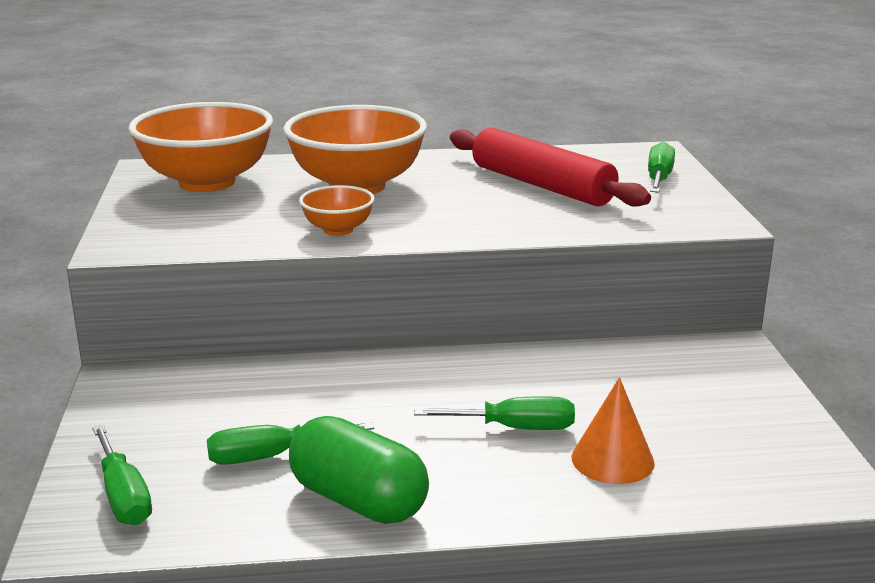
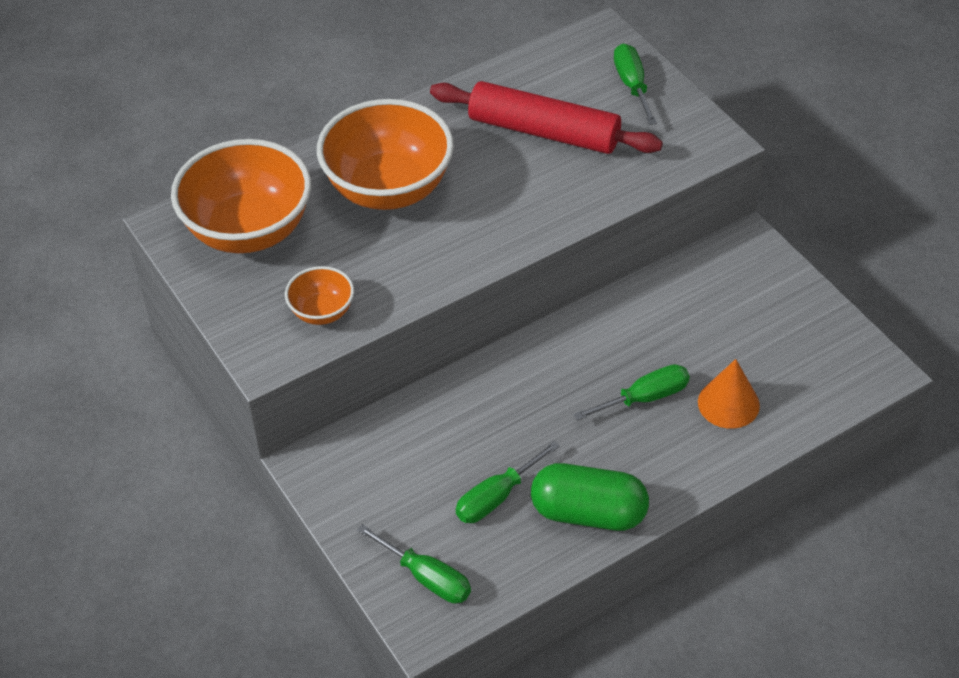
camera: 25 degrees left, 25 degrees up
(338, 230) = (427, 265): orange bowl -> orange bowl (322, 312)

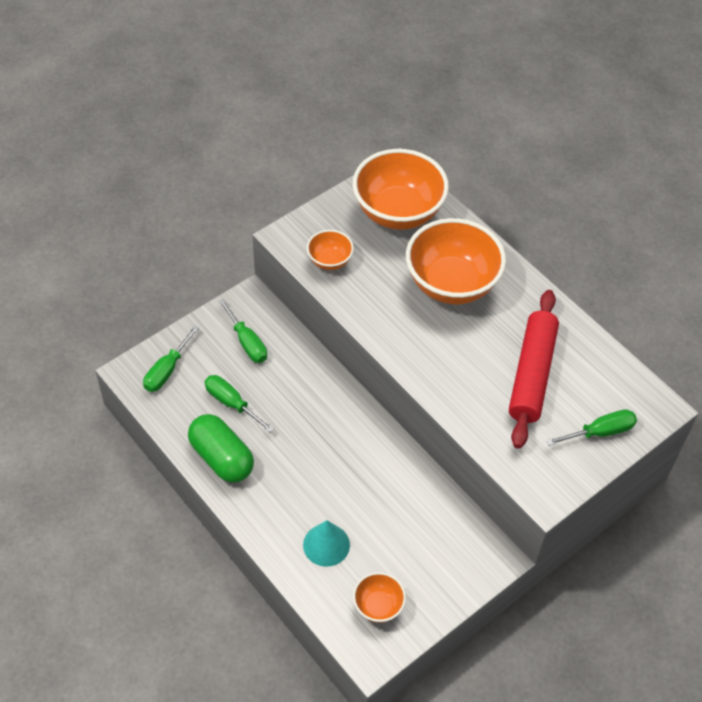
camera: 80 degrees right, 5 degrees up
(588, 513) = (221, 458): green capsule -> green capsule turned 45 degrees counterclockwise
(645, 398) = (326, 488): green screwdriver -> green screwdriver (247, 342)
(728, 403) = (326, 545): orange cone -> turquoise cone
(813, 358) = (378, 606): none -> orange bowl

